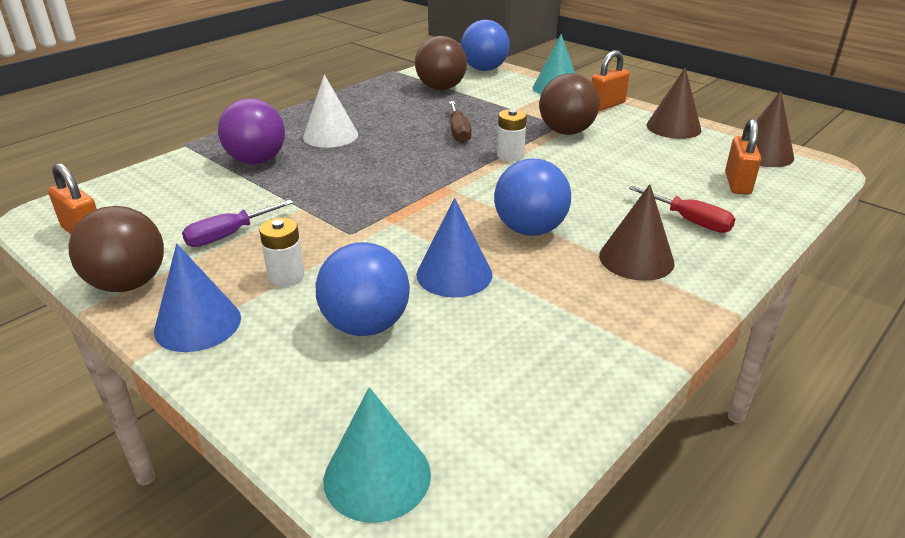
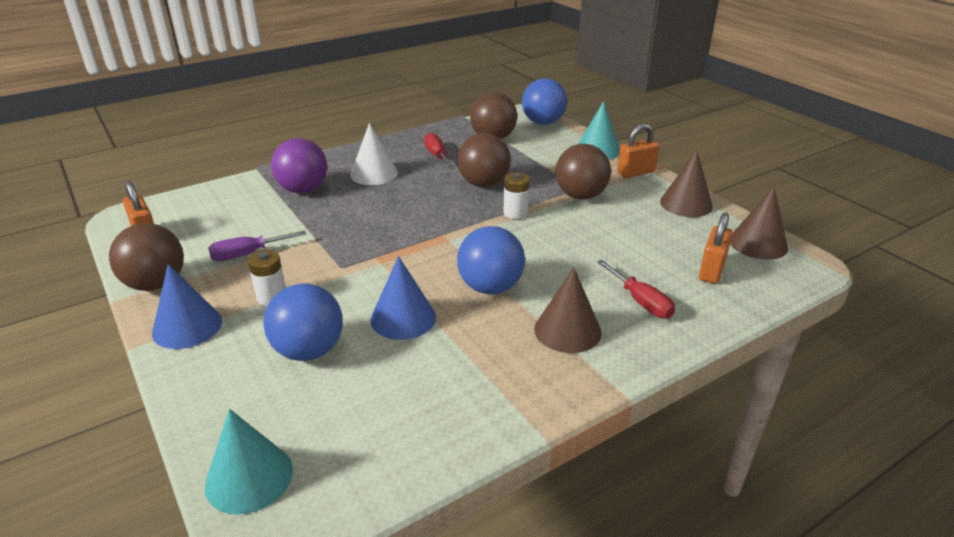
camera: 15 degrees right, 0 degrees up
(391, 111) = (437, 156): none -> red screwdriver
(458, 132) = (483, 184): brown screwdriver -> brown ball

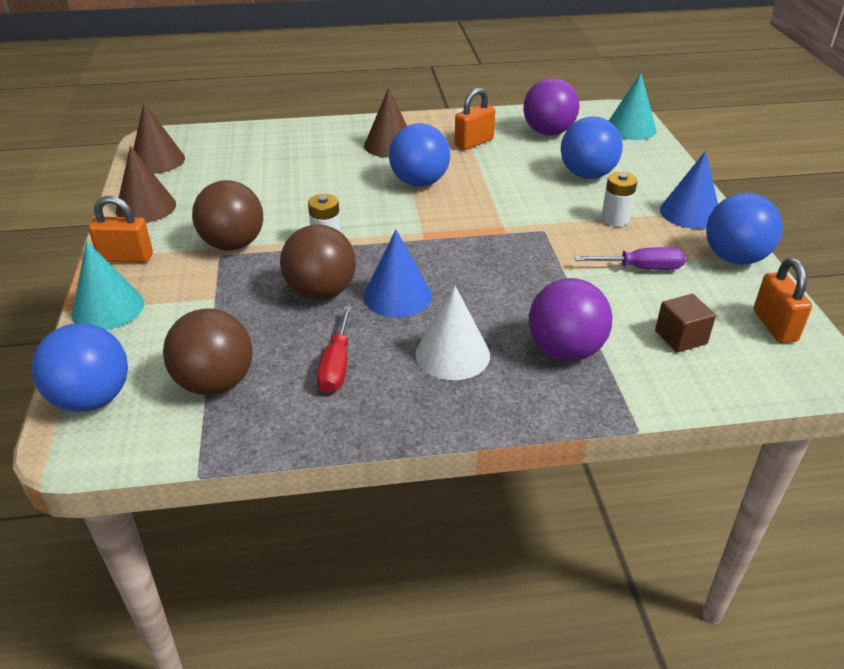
camera: 155 degrees left, 5 degrees up
(156, 284) = (734, 258): brown ball -> blue ball
(222, 213) = (680, 337): none -> brown cube
(380, 421) = (548, 132): none -> purple ball
(403, 318) = (505, 178): blue cone -> blue cone (397, 296)
(641, 302) = (316, 148): red screwdriver -> none
(711, 271) = (231, 153): orange padlock -> orange padlock (474, 142)

